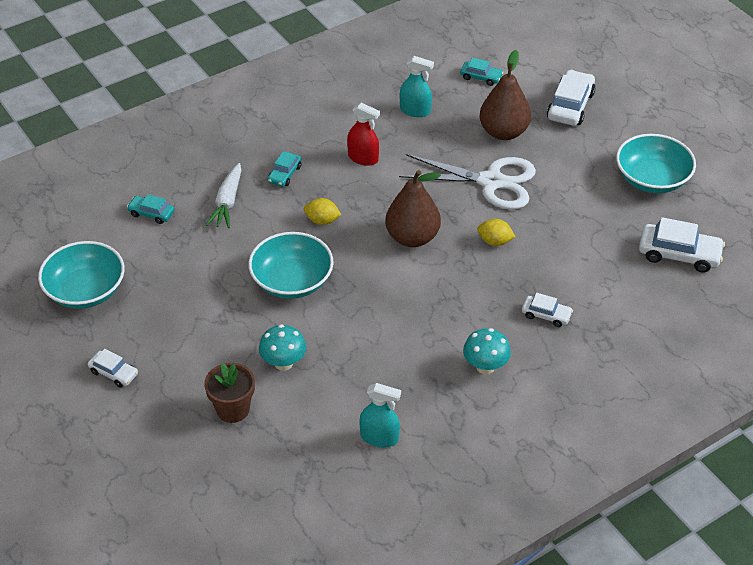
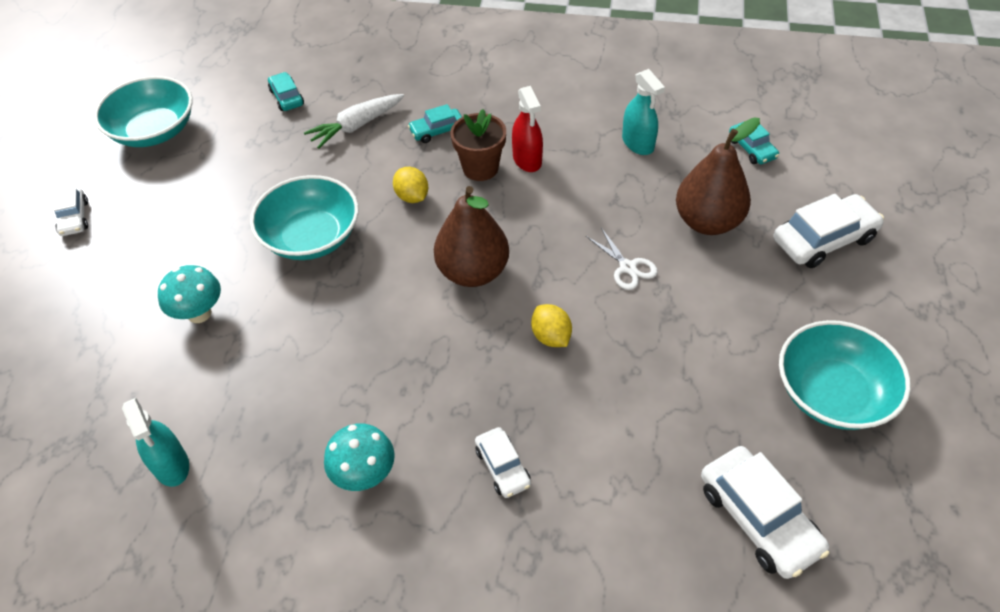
camera: 45 degrees right, 5 degrees up
(233, 409) = (104, 325): brown flower pot -> brown flower pot (480, 168)
(491, 182) = (627, 267): white scissors -> white scissors, size x0.45

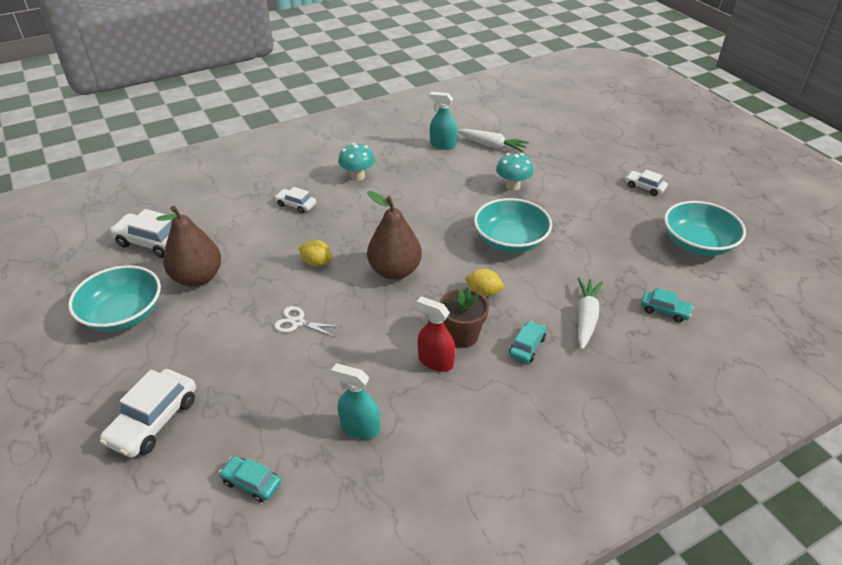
camera: 140 degrees right, 10 degrees down
(114, 411) = (492, 146): none -> white carrot
(707, 222) = (257, 385): brown pear -> brown pear (197, 278)

